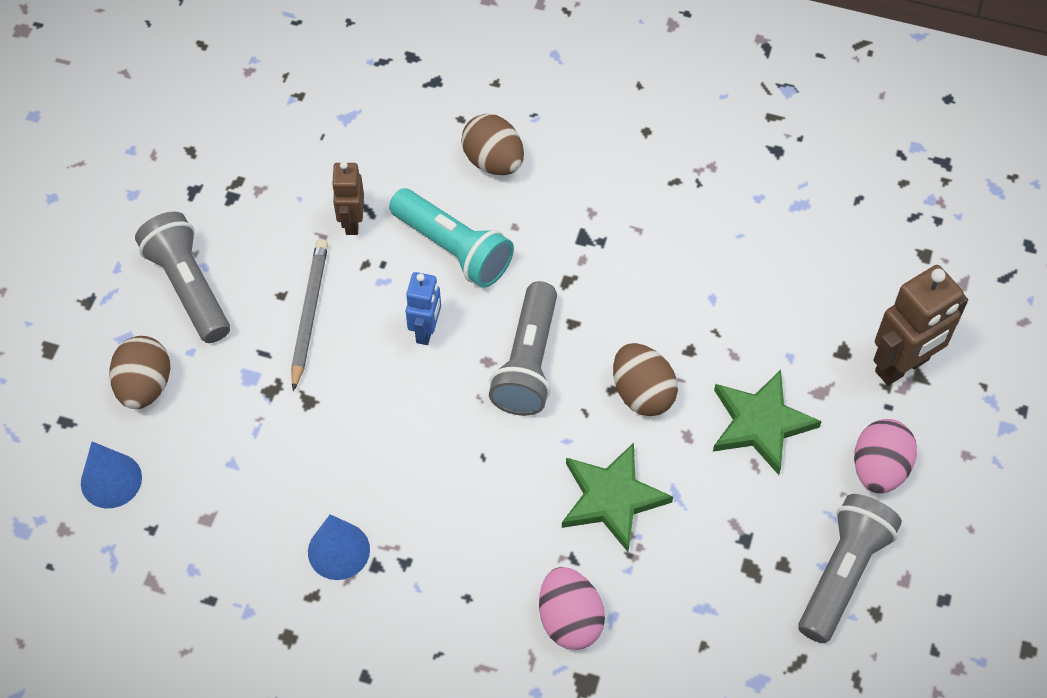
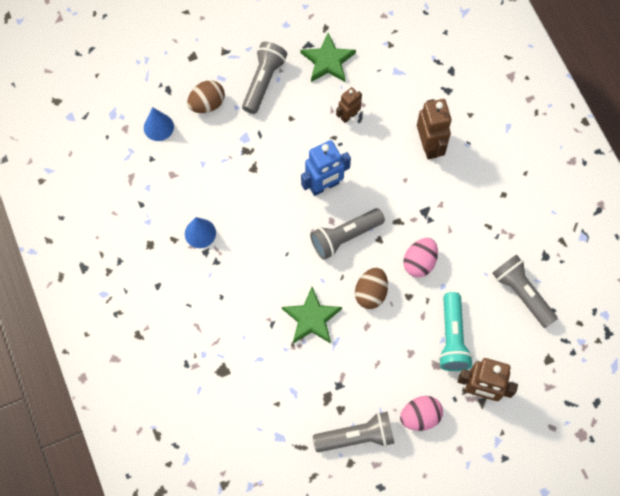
camera: 50 degrees right, 10 degrees up
(309, 313) = (292, 135): grey pencil -> none
(426, 330) = (324, 186): blue robot -> blue robot, size x1.67
(453, 248) = (372, 165): turquoise flashlight -> turquoise flashlight (452, 338)
(493, 161) = (429, 146): brown egg -> brown robot
(570, 620) = (244, 343): pink egg -> pink egg (419, 262)
(761, 423) = (399, 351): green star -> green star (328, 61)
(805, 215) = (522, 293): none -> grey flashlight

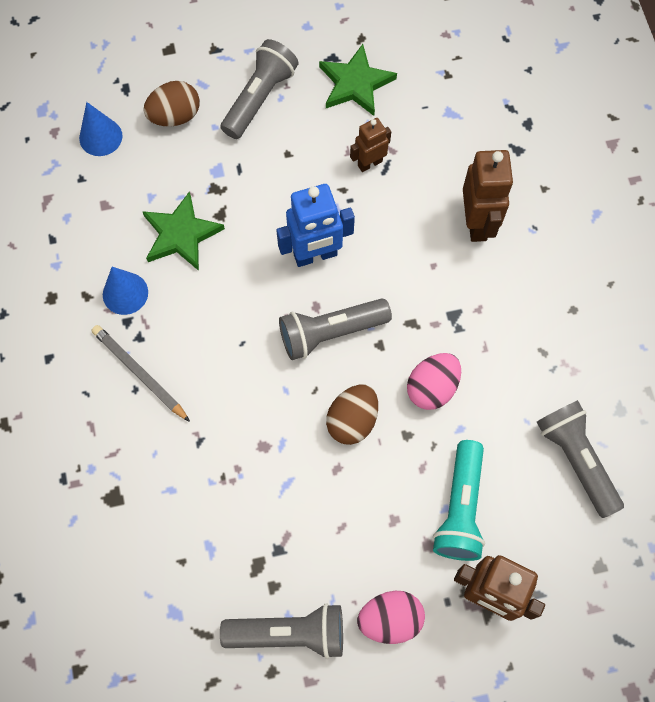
camera: 10 degrees right, 0 degrees up
(222, 285) = (139, 373): none -> grey pencil
(312, 318) = (259, 443): green star -> green star (181, 234)

